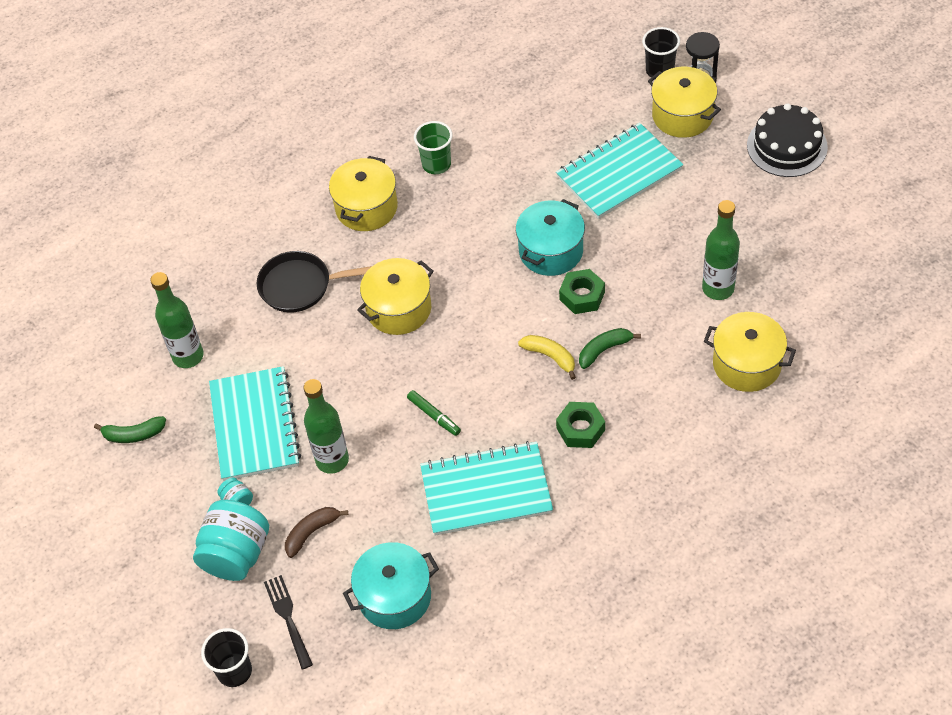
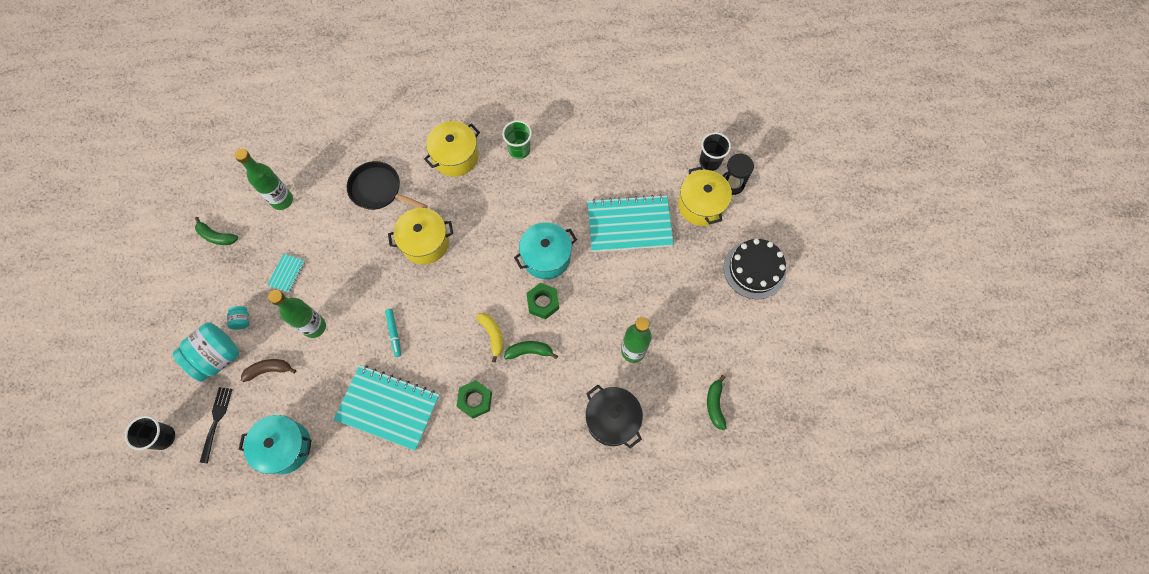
camera: 25 degrees right, 15 degrees up
(254, 425) = (287, 273): turquoise notebook -> turquoise notebook, size x0.43
(434, 416) = (394, 333): green marker -> turquoise marker
(747, 364) = (612, 420): yellow pot -> black pot
(844, 291) = (715, 404): none -> green banana

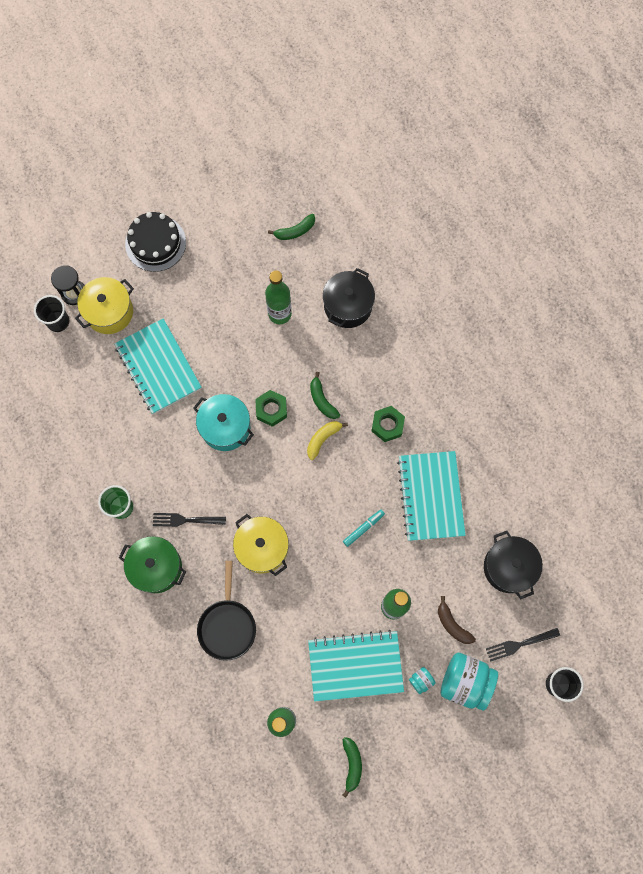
camera: 115 degrees left, 5 degrees up
(285, 447) = (509, 567): turquoise pot -> black pot
(287, 273) = (355, 666): turquoise notebook -> turquoise notebook, size x2.31
(455, 157) = (156, 567): yellow pot -> green pot
(482, 194) = (186, 520): none -> black fork

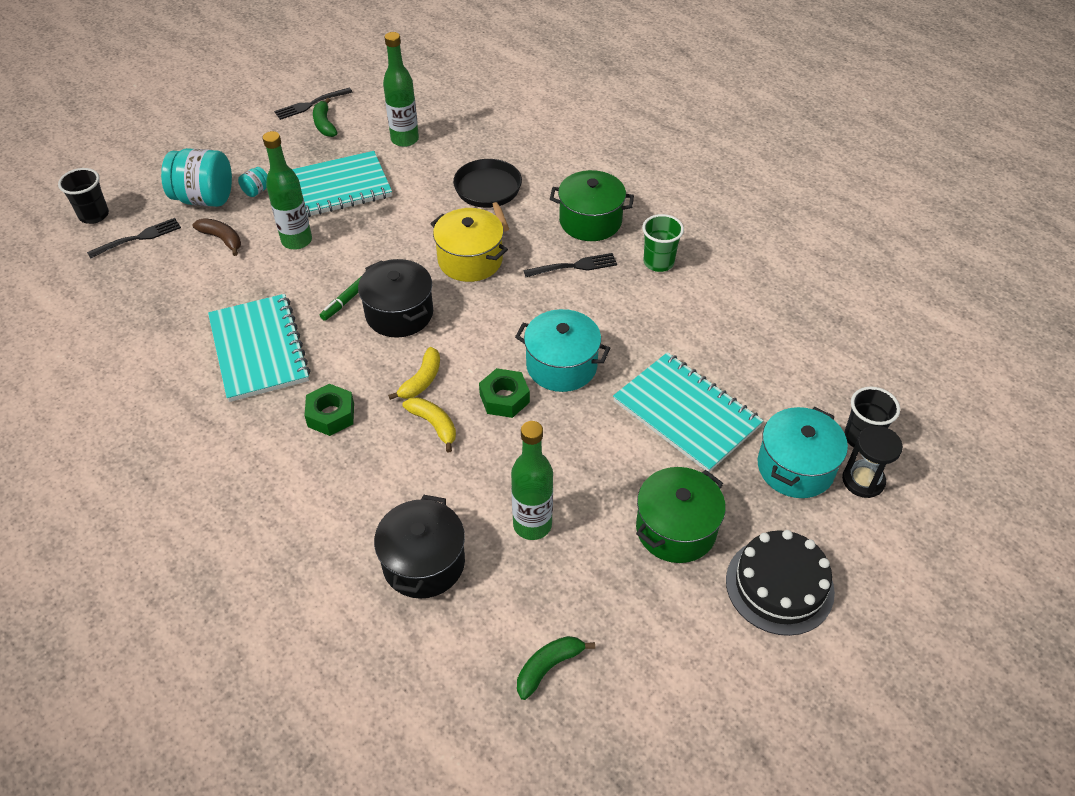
camera: 165 degrees right, 25 degrees down
(109, 312) = (795, 467): yellow pot -> turquoise pot
(198, 290) = (676, 529): none -> green pot
(322, 400) = (434, 425): green banana -> yellow banana
(360, 802) = (311, 104): none -> black fork
(363, 528) = (346, 301): turquoise marker -> green marker
(509, 567) = (150, 301): black pot -> black pot (399, 313)

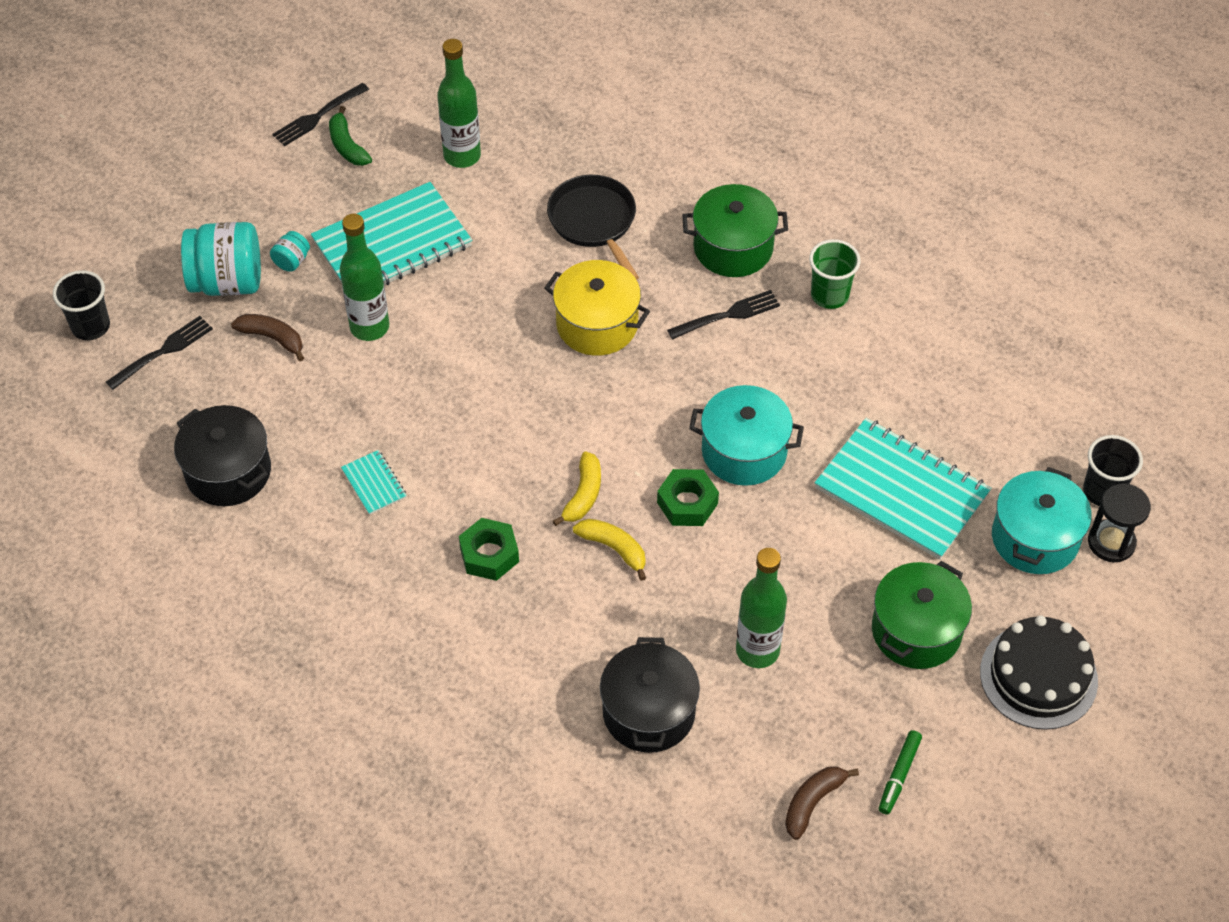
camera: 10 degrees left, 5 degrees up
(259, 349) = (374, 483): turquoise notebook -> turquoise notebook, size x0.43
(346, 301) = (459, 403): green marker -> green marker (899, 775)
(399, 313) = (530, 410): black pot -> black pot (228, 471)
(548, 667) = (812, 802): green banana -> brown banana

